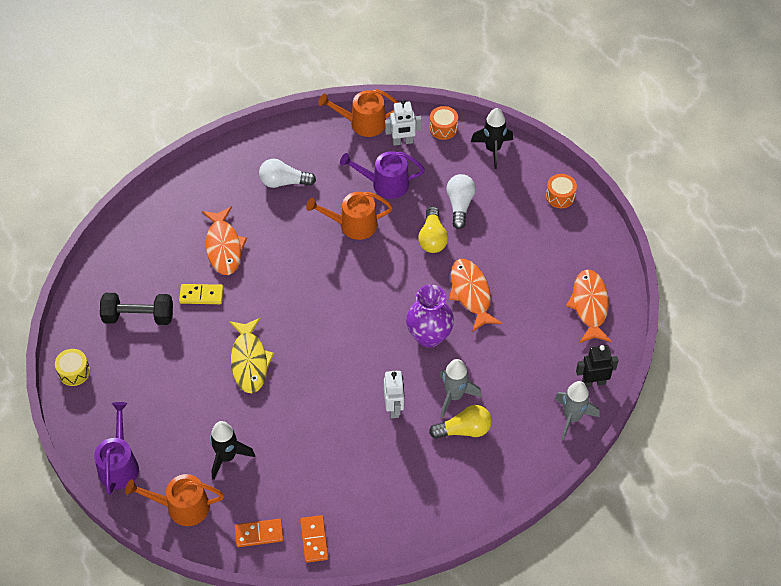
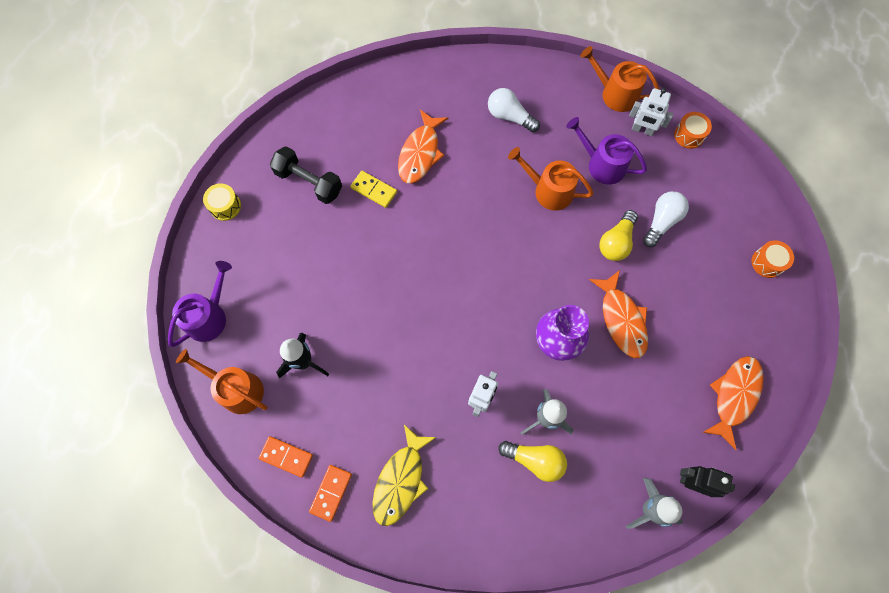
camera: 30 degrees right, 15 degrees up
(249, 361) = (378, 277): yellow fish -> yellow fish (401, 480)
(471, 293) = (621, 319): orange fish -> orange fish turned 150 degrees clockwise
(493, 149) = (726, 180): black rocket -> none

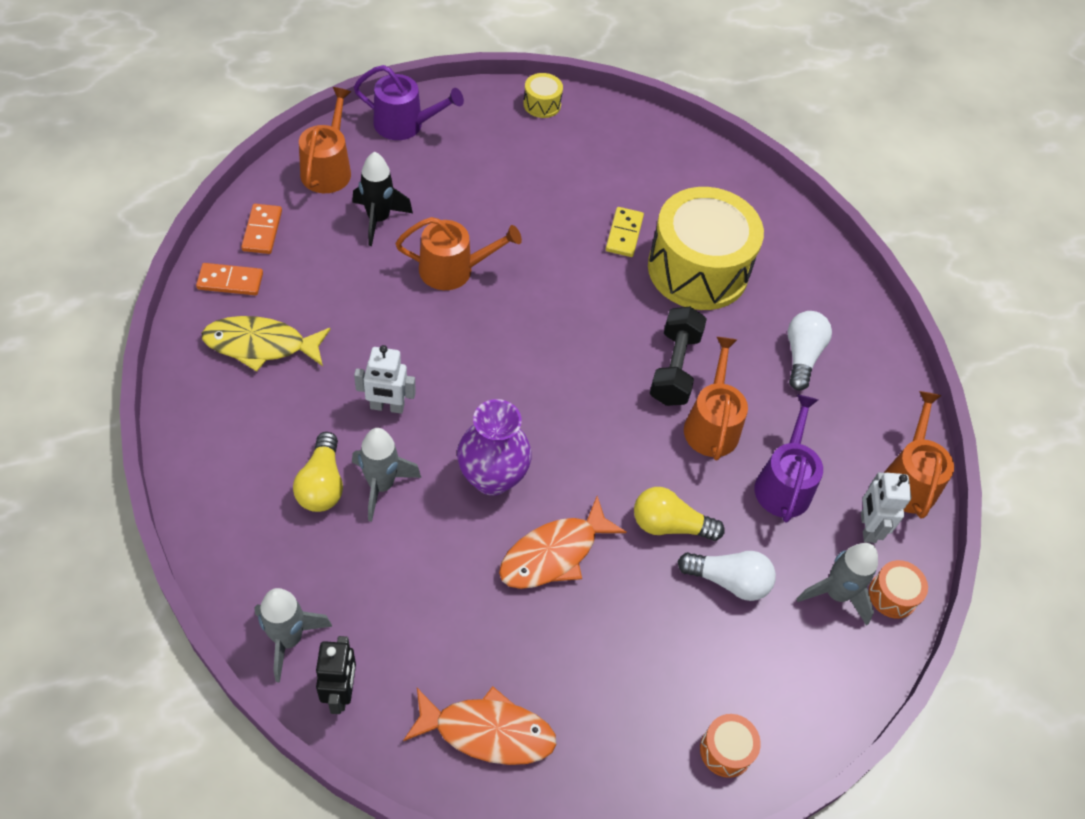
camera: 65 degrees right, 15 degrees down
(309, 182) = (606, 170): black dumbbell -> black dumbbell (674, 368)
(370, 319) = (453, 270): none -> orange watering can
(420, 153) = (698, 269): orange fish -> yellow drum
(682, 165) = (836, 594): none -> grey rocket

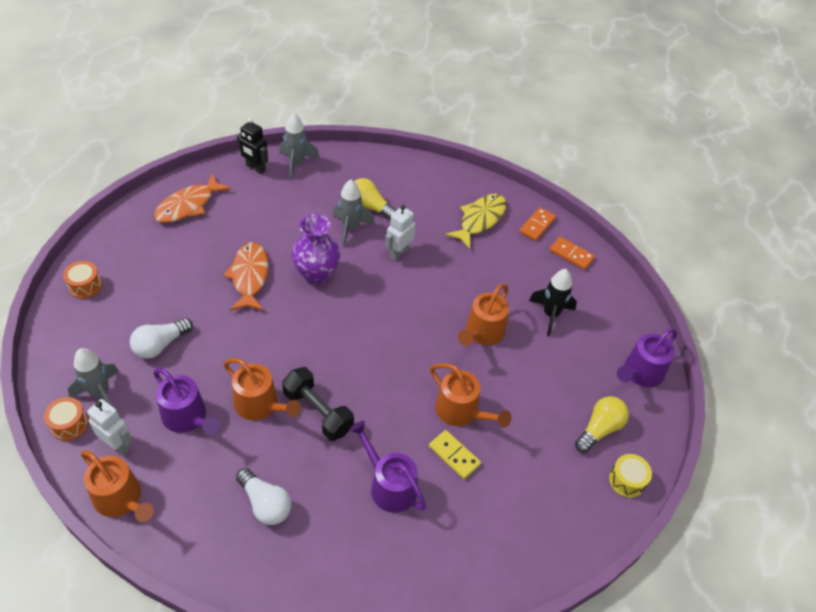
camera: 125 degrees right, 5 degrees down
(328, 169) = (613, 309): orange watering can -> orange watering can (461, 411)
(669, 525) = (217, 338): yellow light bulb -> yellow light bulb (599, 429)
(698, 269) = (389, 485): yellow drum -> purple watering can

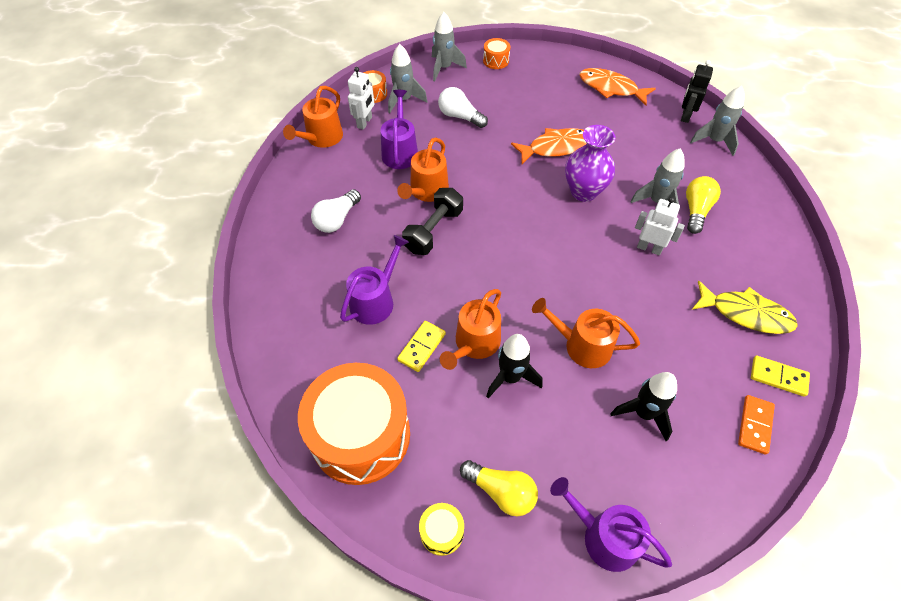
camera: 80 degrees right, 5 degrees up
(67, 339) = (444, 68): none -> grey rocket
(187, 417) = (400, 151): purple watering can -> purple watering can turned 150 degrees clockwise
(501, 393) = (510, 377): none -> black rocket
(533, 527) = (360, 435): none -> orange drum
(537, 225) = (778, 377): orange domino -> yellow domino

